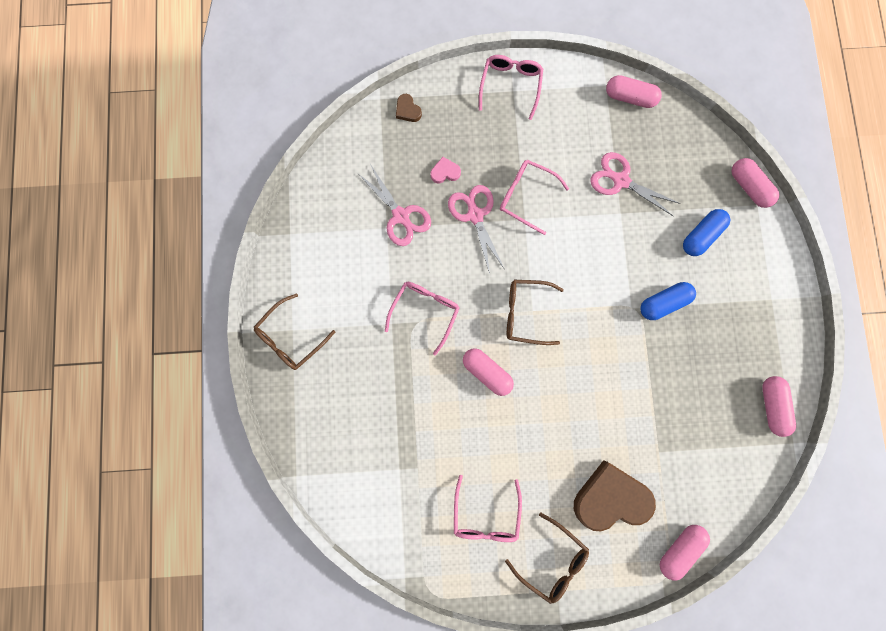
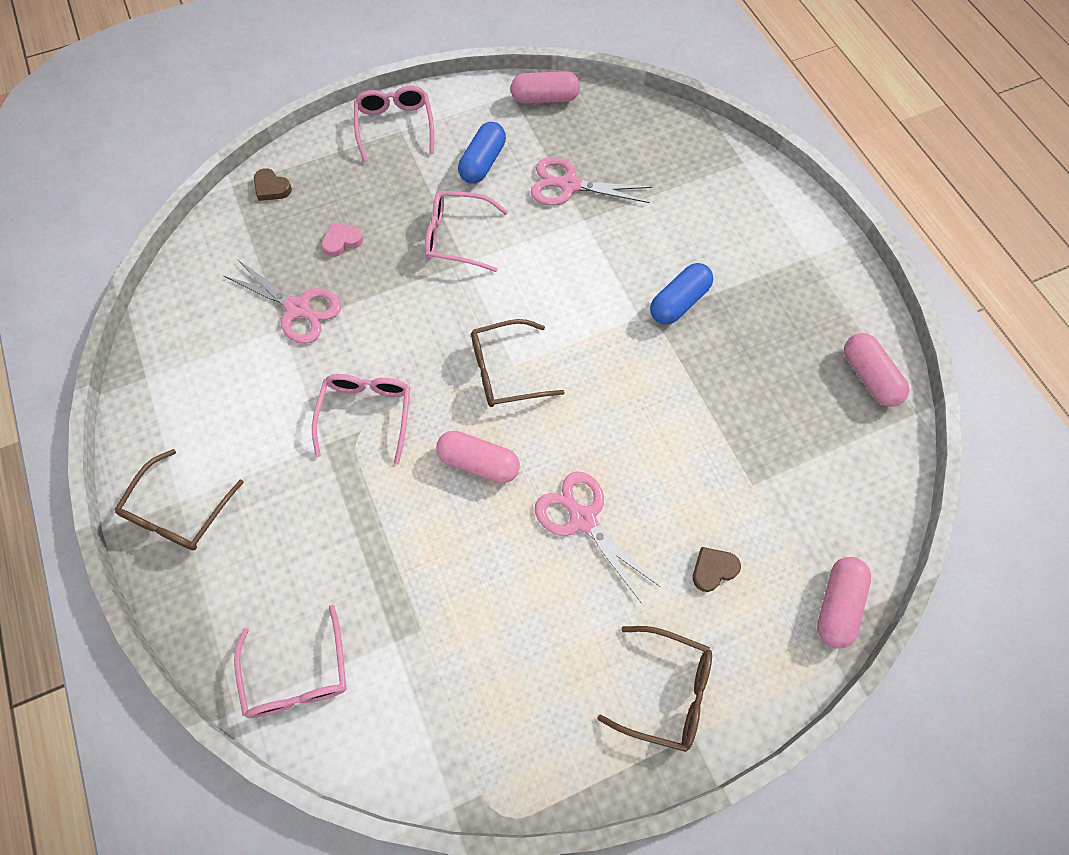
camera: 20 degrees left, 15 degrees down
(475, 215) = (398, 277): pink scissors -> pink scissors (583, 519)
(486, 514) = (545, 661): pink glasses -> pink glasses (298, 675)
(610, 497) = (713, 569): brown heart -> brown heart, size x0.43
(701, 235) = (692, 214): blue capsule -> blue capsule (483, 162)
(748, 187) = (724, 147): pink capsule -> none

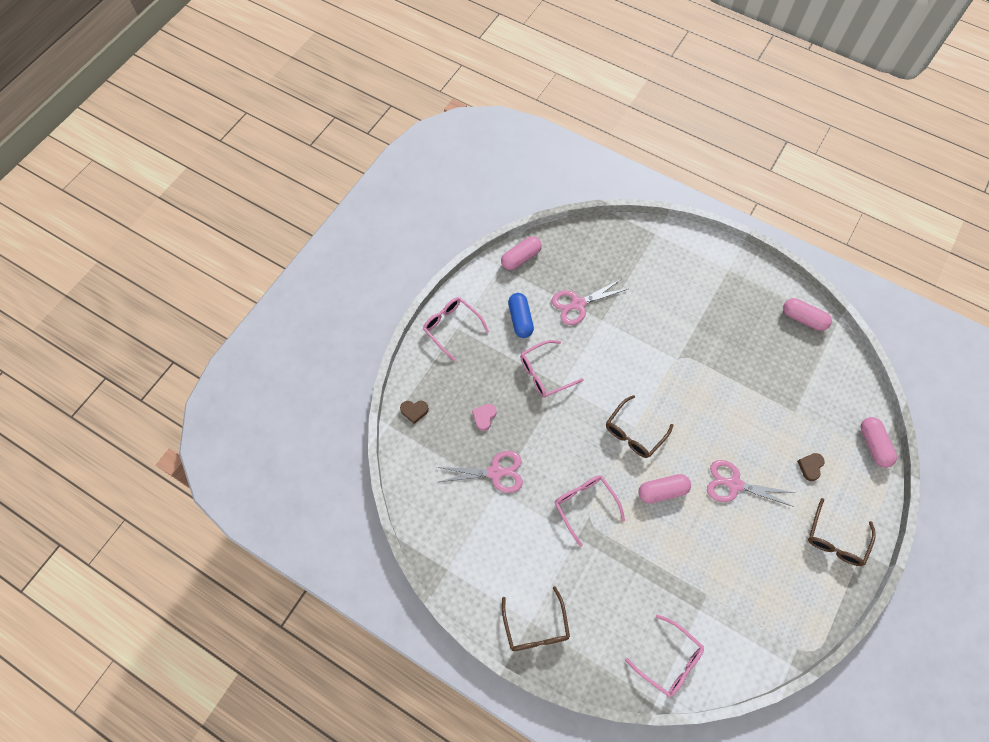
camera: 35 degrees left, 0 degrees up
(666, 691) = (835, 540): brown glasses -> brown glasses turned 135 degrees clockwise
(679, 302) = (687, 336): blue capsule -> none

